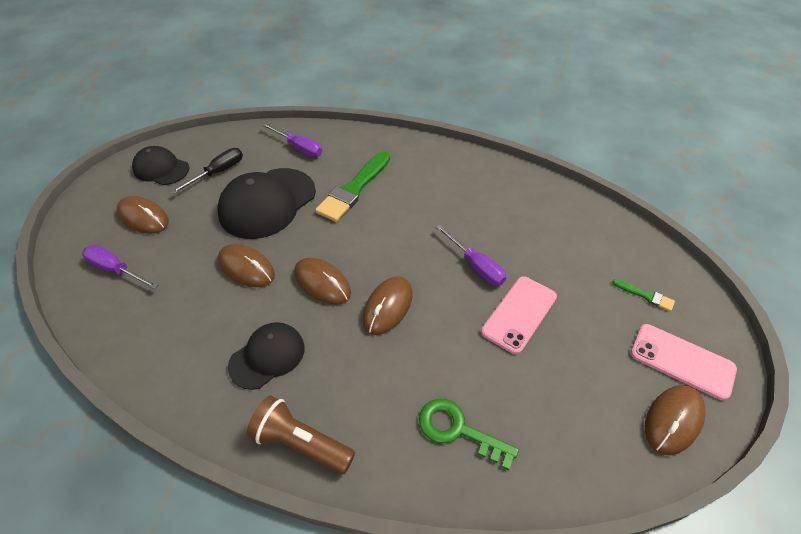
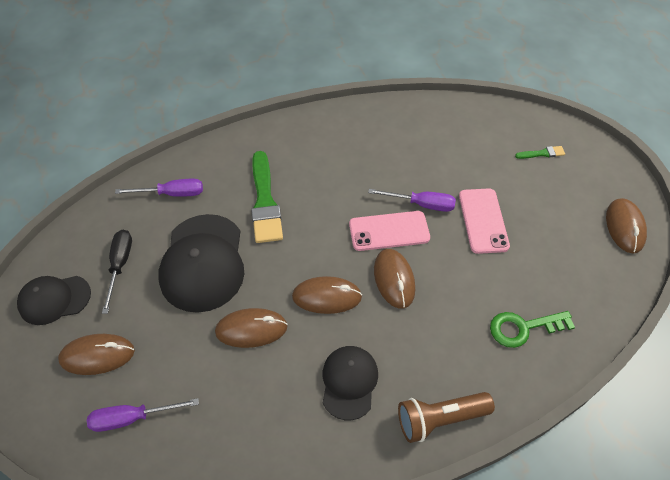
camera: 40 degrees left, 5 degrees up
(682, 361) = (597, 185): pink phone -> pink phone (389, 231)

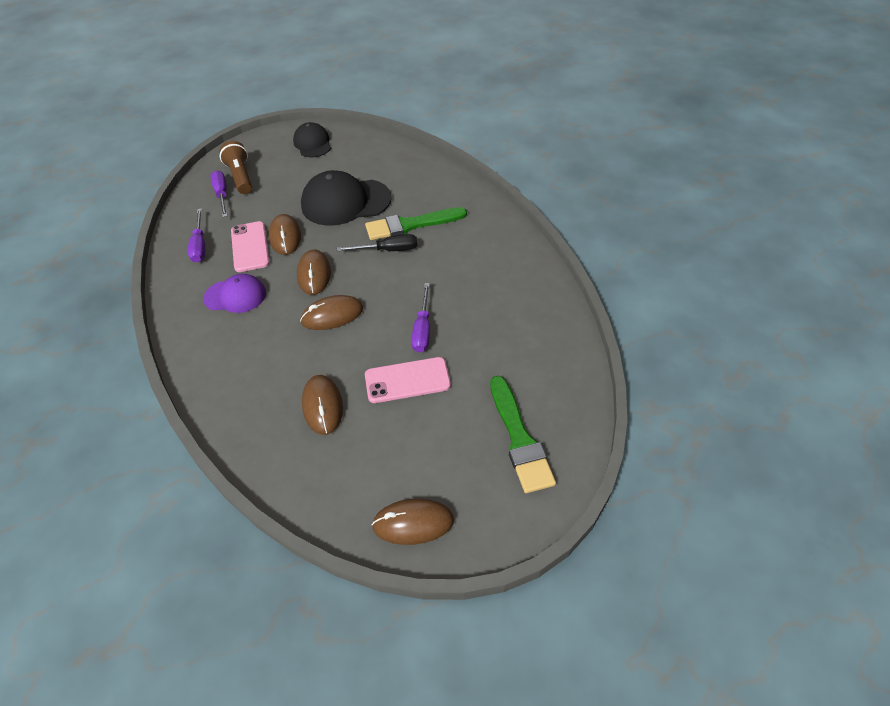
camera: 85 degrees right, 5 degrees down
(97, 355) = (269, 171): brown mouse -> brown mouse (322, 406)
(120, 265) = (341, 164): black screwdriver -> black screwdriver (388, 250)
(172, 194) = (412, 174): purple screwdriver -> purple screwdriver (200, 245)
(349, 382) = (235, 296): black cap -> purple cap
(389, 231) = (386, 307): pink phone -> pink phone (250, 247)
(440, 419) = (196, 354): brown flashlight -> brown flashlight (241, 177)
(523, 328) = (278, 414): green key -> none
(542, 153) = (519, 438): green brush -> green brush, size x2.19

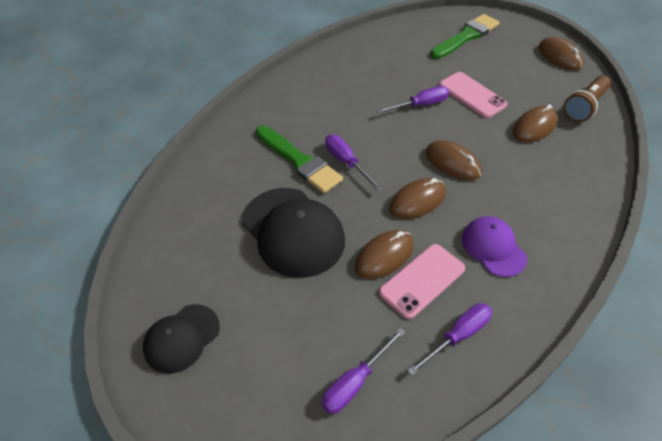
camera: 120 degrees left, 0 degrees up
(241, 177) = (304, 385): brown flashlight -> brown flashlight (584, 107)
(388, 250) = (346, 162): black screwdriver -> purple screwdriver

